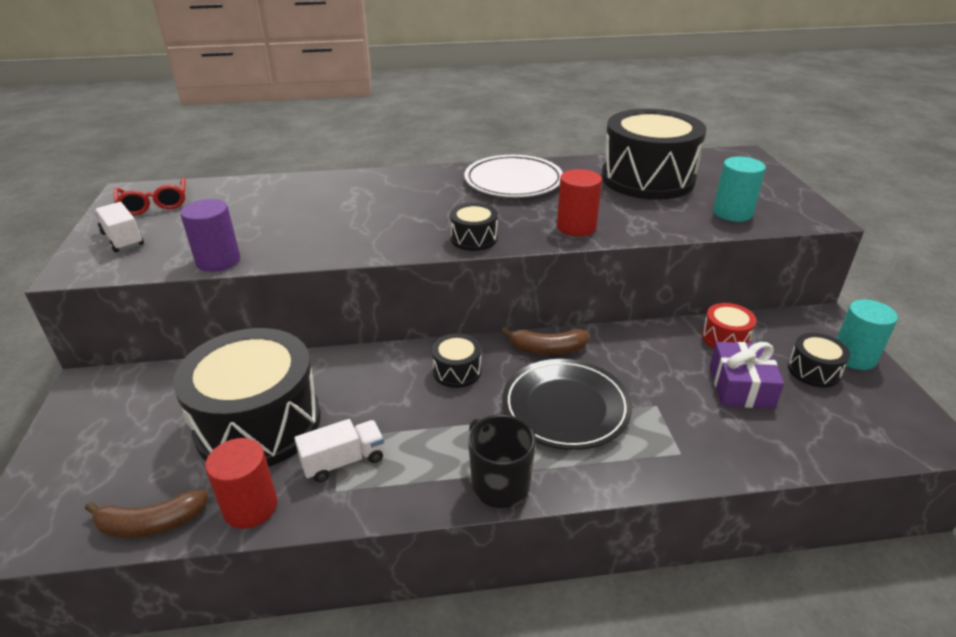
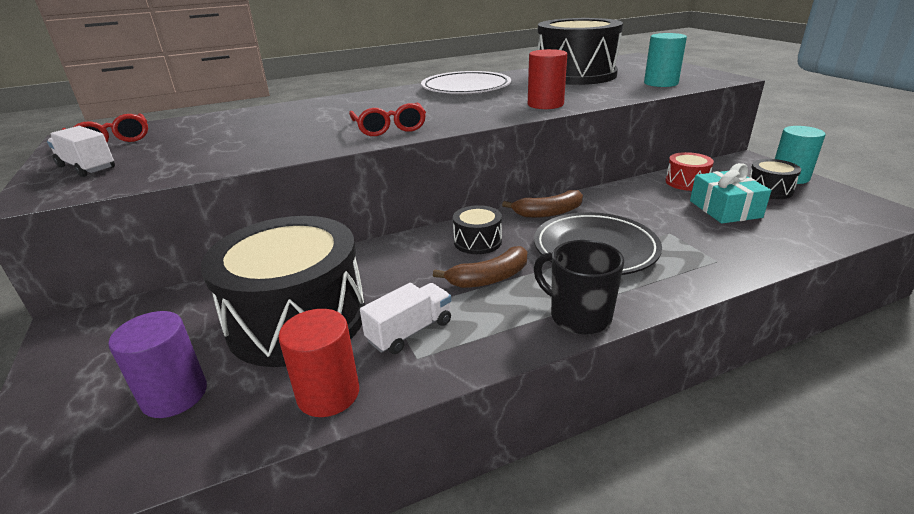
camera: 15 degrees left, 5 degrees down
(150, 524) = (211, 439): brown banana -> brown banana (489, 278)
(218, 261) = (210, 167): purple cylinder -> purple cylinder (174, 395)
(399, 235) = (389, 128): none -> red glasses
(474, 239) = (462, 121): black drum -> none
(741, 386) = (725, 209): purple gift -> turquoise gift

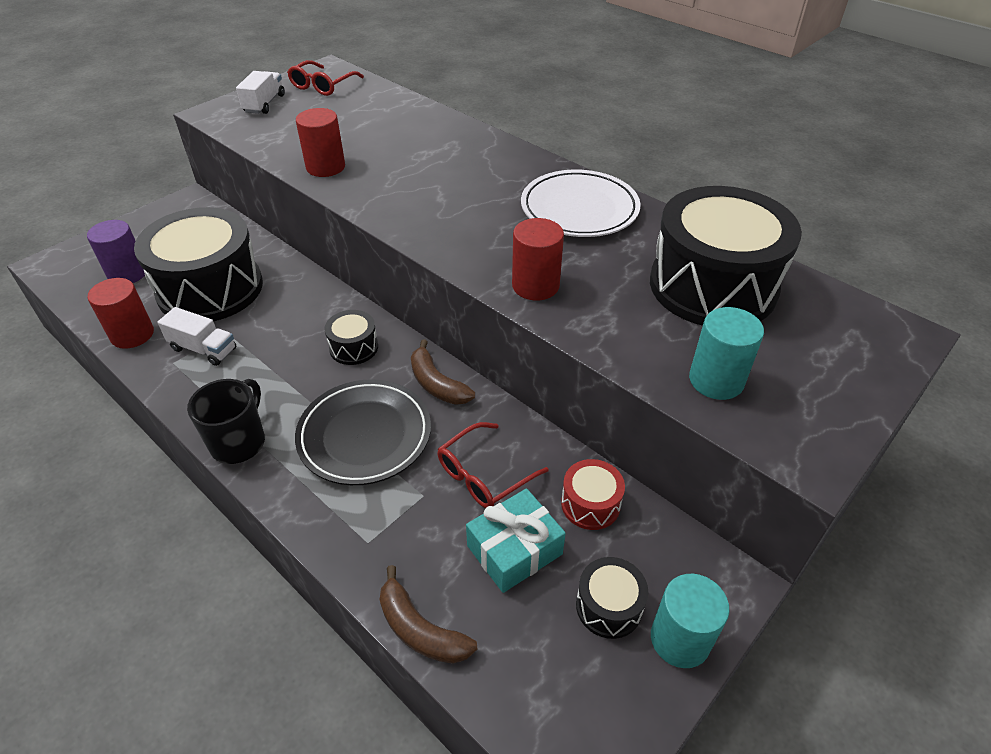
camera: 65 degrees right, 15 degrees up
(284, 148) = (325, 167): none -> red cylinder
(389, 128) = (401, 202): red glasses -> red glasses (484, 474)
(489, 278) = (289, 372): brown banana -> brown banana (420, 629)

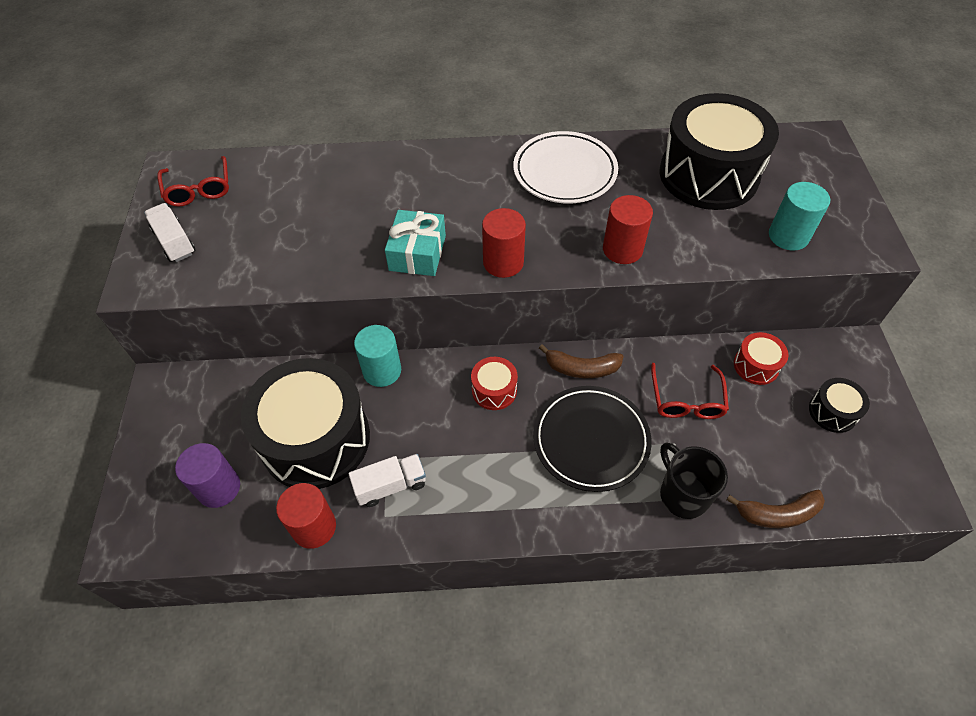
camera: 45 degrees left, 10 degrees up
(239, 442) = (524, 520): black mug -> black mug (683, 494)
(325, 167) = (336, 264): red cylinder -> red cylinder (503, 262)
(354, 347) = (494, 390): black drum -> red drum
(514, 550) = (758, 426): turquoise gift -> turquoise gift (417, 253)
(680, 639) = (876, 397): turquoise cylinder -> turquoise cylinder (382, 371)

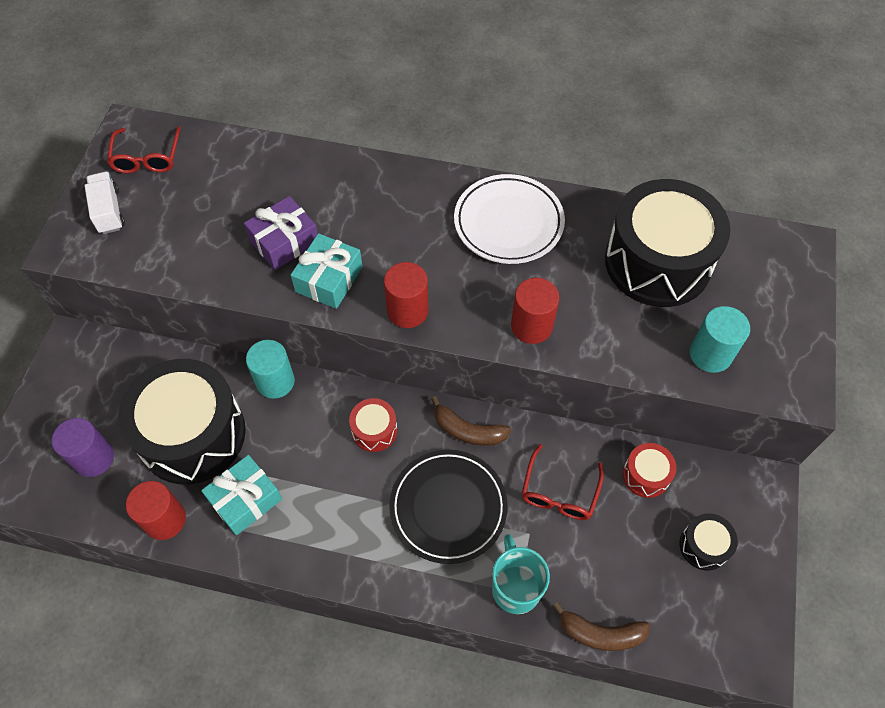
camera: 15 degrees right, 5 degrees up
(362, 231) = (284, 242): none -> purple gift
(390, 486) = (245, 500): white truck -> turquoise gift
(683, 494) = (515, 587): black mug -> turquoise mug

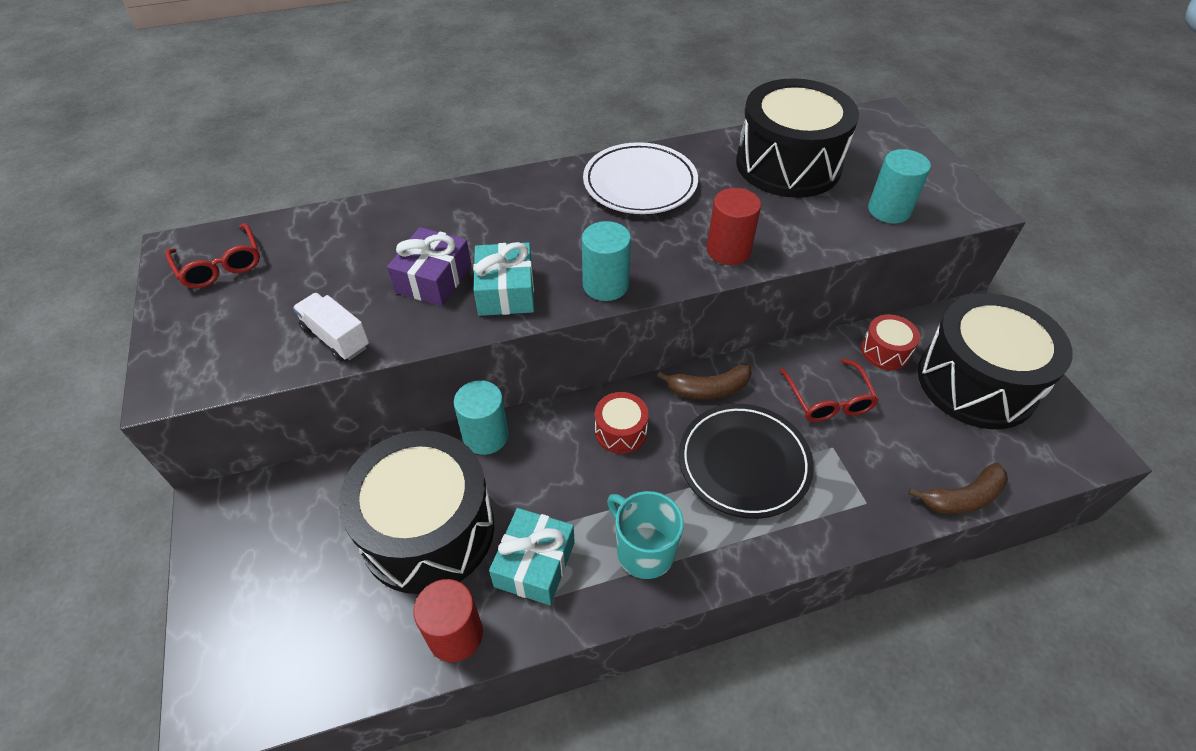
camera: 30 degrees left, 10 degrees down
(94, 458) = (321, 615): purple cylinder -> none
(109, 211) = (205, 329): white truck -> white truck (336, 338)
(407, 310) = (605, 285): red cylinder -> turquoise cylinder
(515, 587) = (860, 499): turquoise mug -> turquoise mug (644, 551)
(704, 546) = (976, 382): black drum -> black drum, size x2.30

